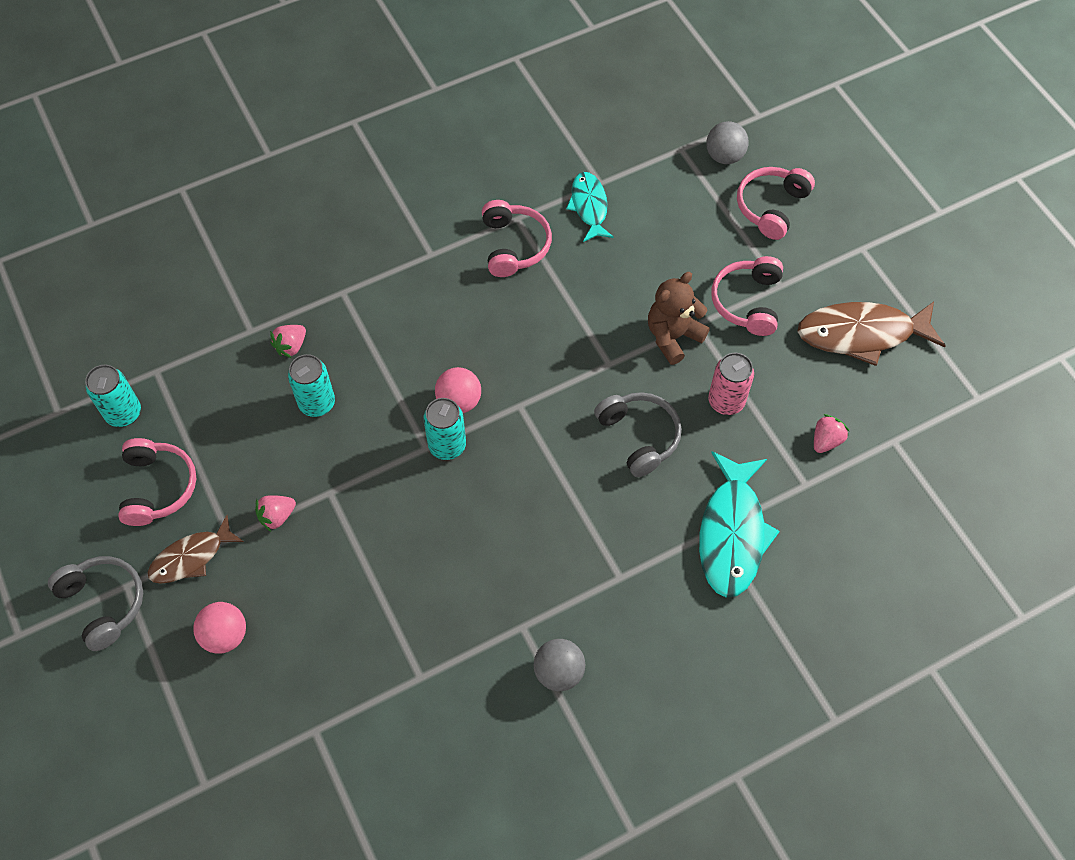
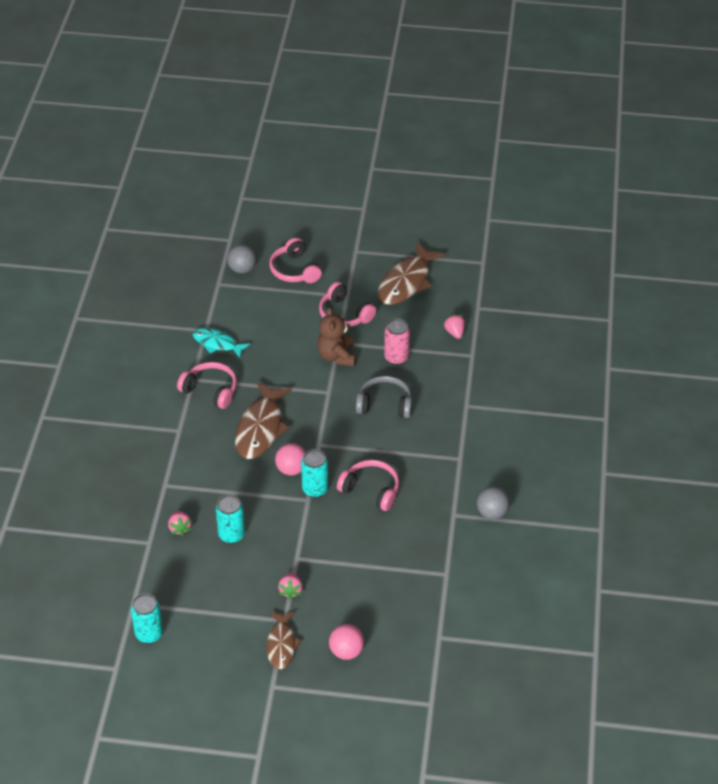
camera: 55 degrees left, 15 degrees down
(103, 603) = (274, 702): grey headphones -> none
(158, 487) = (218, 640): pink headphones -> pink headphones (371, 490)
(496, 331) = (261, 428): none -> brown fish
(732, 533) = (474, 399): turquoise fish -> none

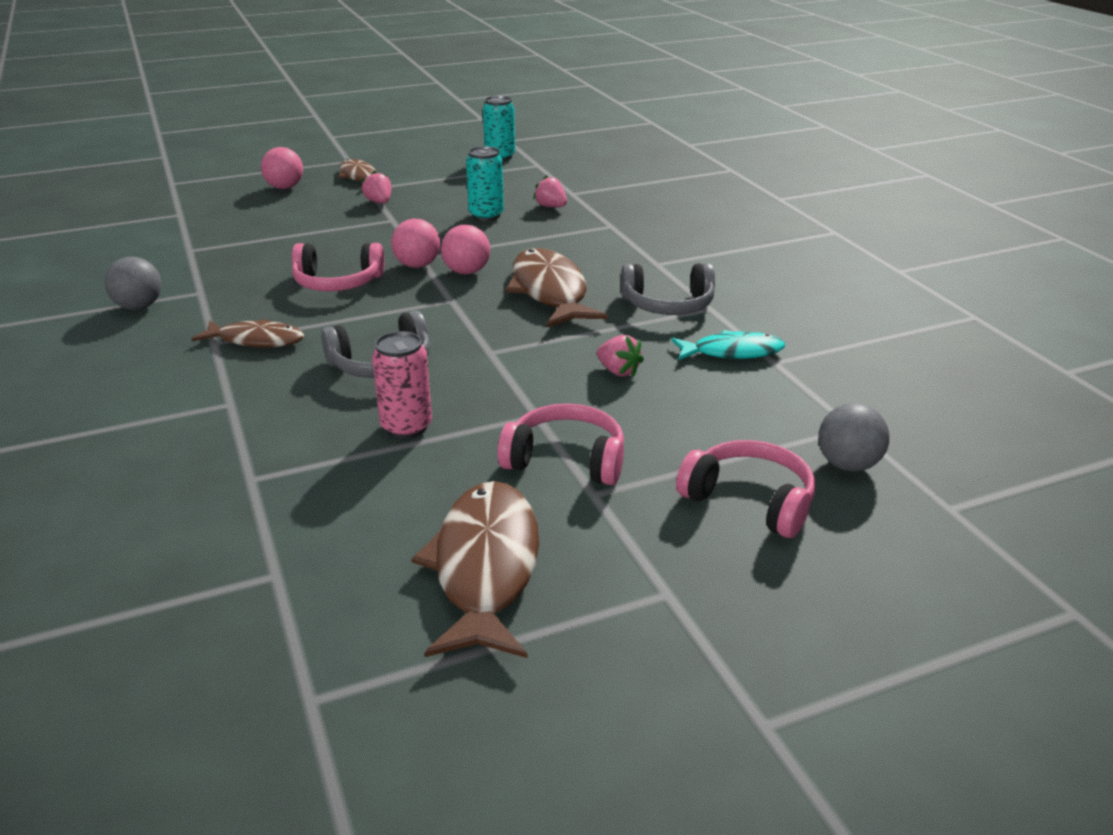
camera: 150 degrees right, 15 degrees down
(211, 390) = (668, 305): pink headphones -> grey headphones
(315, 489) = (417, 265): turquoise can -> pink ball
(337, 356) = (519, 396): brown teddy bear -> none
(437, 451) = (256, 340): none -> brown fish
(454, 332) = (308, 505): pink strawberry -> pink strawberry (618, 371)

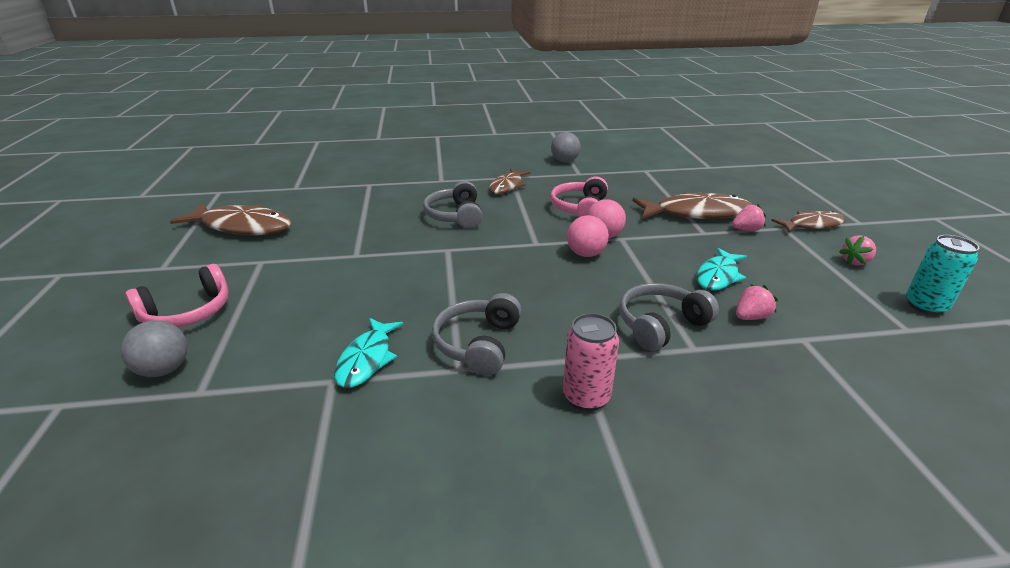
camera: 105 degrees right, 0 degrees up
(285, 187) = (774, 197): pink ball -> none
(406, 427) = (379, 218): pink can -> pink can (586, 397)
(486, 215) = (718, 276): turquoise can -> turquoise fish
(550, 292) = (533, 285): brown fish -> brown fish (696, 213)
(566, 460) = (300, 258): pink headphones -> none
(585, 236) = (660, 325): none -> grey headphones
(618, 371) = (382, 294): pink strawberry -> pink strawberry (855, 262)

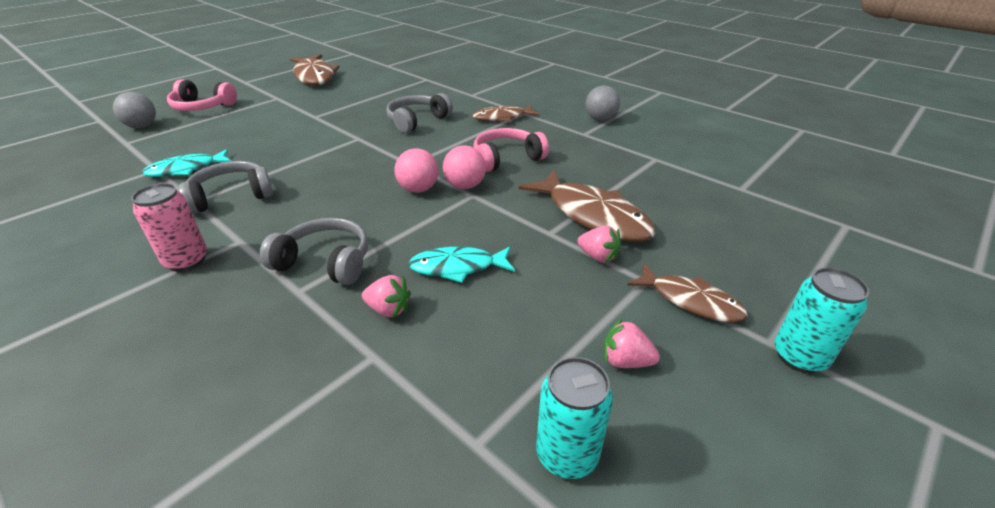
camera: 50 degrees right, 5 degrees up
(875, 222) = (799, 357): none -> turquoise can

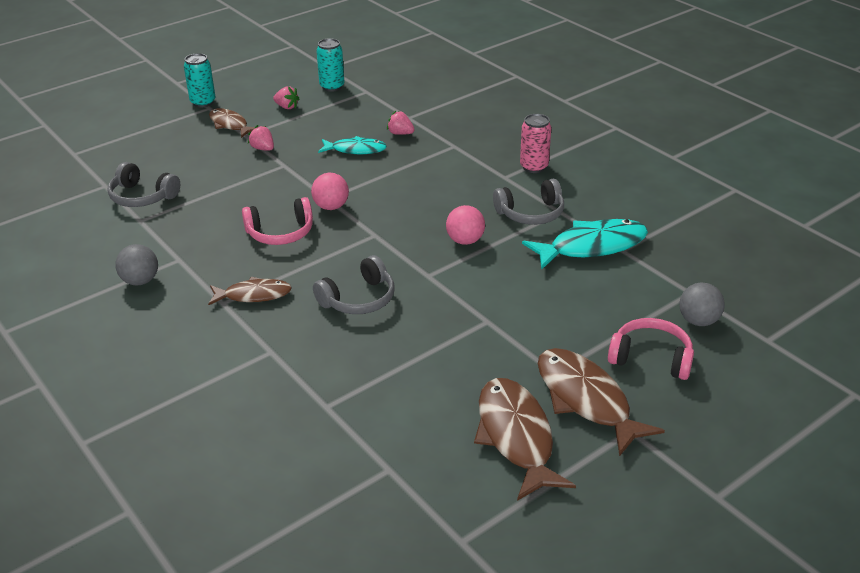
camera: 170 degrees left, 0 degrees up
(186, 169) = (592, 246): turquoise fish -> turquoise fish, size x1.63
(325, 262) = (441, 159): grey headphones -> grey headphones (142, 197)
(418, 189) = (372, 207): pink ball -> pink ball (465, 241)
(592, 216) = (244, 174): brown fish -> brown fish (586, 400)

